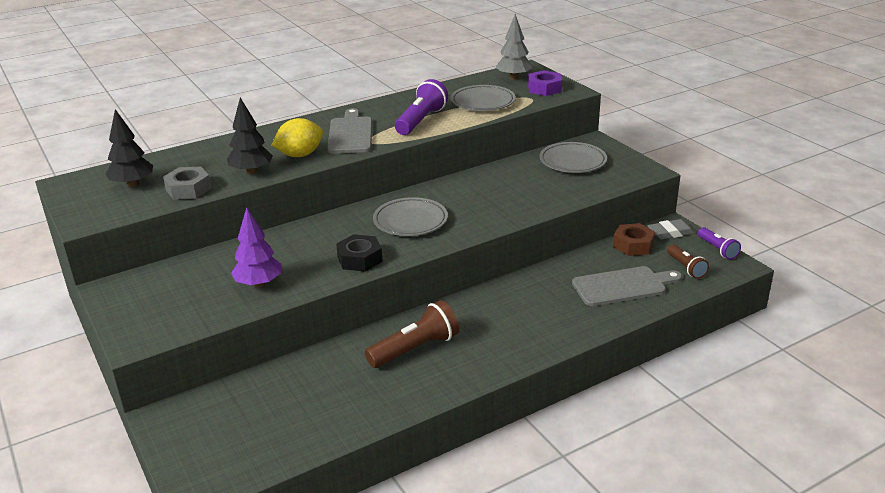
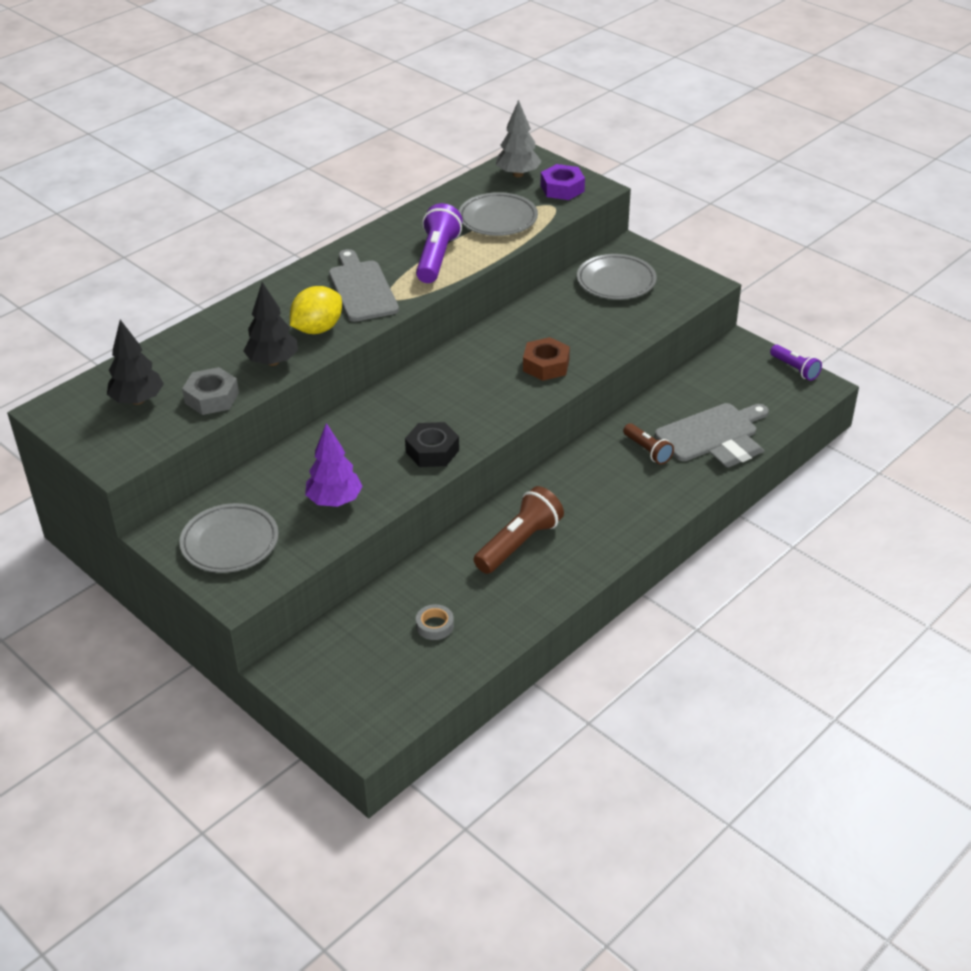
camera: 15 degrees left, 10 degrees up
(308, 404) = (435, 626): none -> grey tape
(410, 221) = (465, 392): grey plate -> grey plate (230, 543)
(633, 245) = (704, 376): brown nut -> brown nut (546, 365)
(670, 233) = (739, 354): grey eraser -> grey eraser (736, 455)
(686, 268) = (768, 397): brown flashlight -> brown flashlight (647, 450)

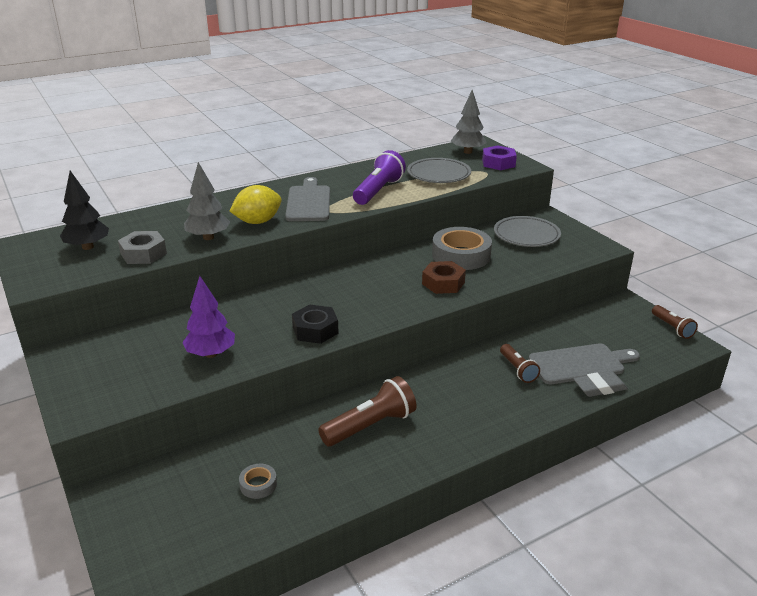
camera: 15 degrees right, 10 degrees down
(230, 543) = (104, 371): grey plate -> none
(273, 362) = (208, 237): black tree -> grey tree
(551, 323) = (461, 255): none -> grey tape
(795, 369) = (672, 328): purple flashlight -> brown flashlight

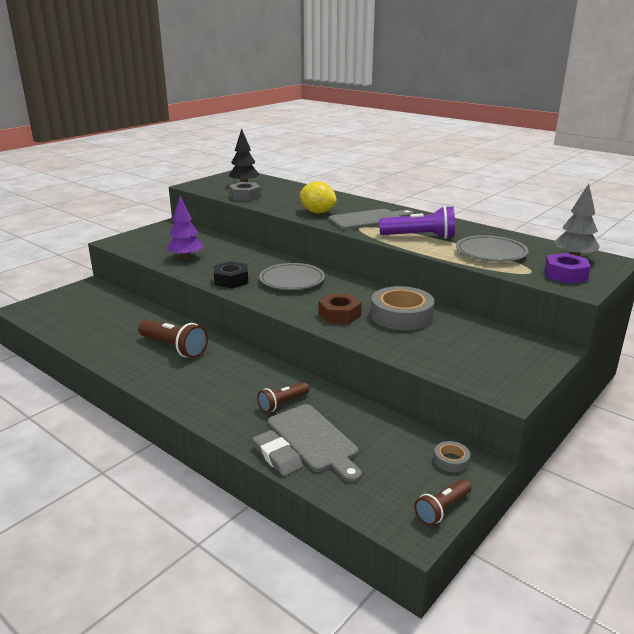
camera: 70 degrees right, 5 degrees down
(208, 237) = (280, 205): grey tree -> none
(258, 484) = (103, 322): grey tape -> grey tape (451, 460)
(526, 235) = (484, 343): grey plate -> grey plate (292, 280)

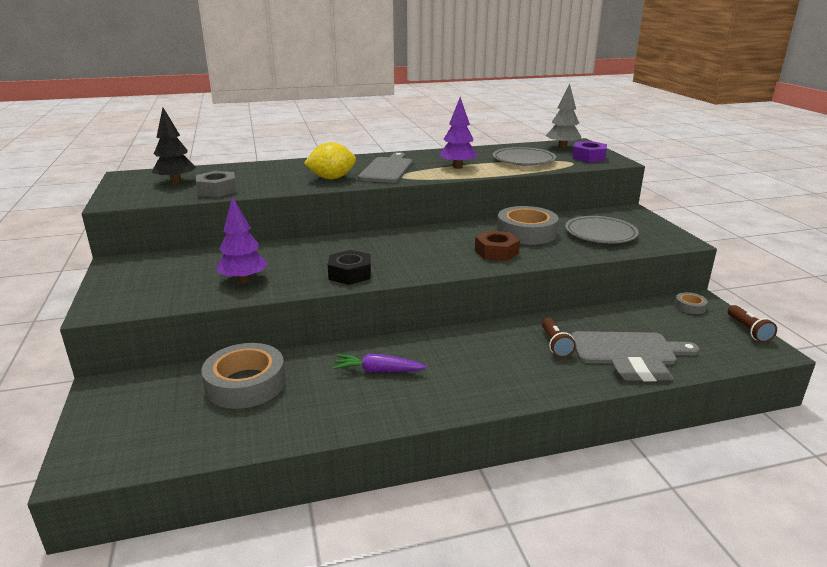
camera: 55 degrees left, 0 degrees up
(123, 316) = (245, 383): none -> grey tape
(174, 348) = (378, 371): brown flashlight -> purple carrot
(292, 280) = (395, 249): grey plate -> grey plate (600, 234)
(420, 237) = (457, 167): purple flashlight -> purple tree

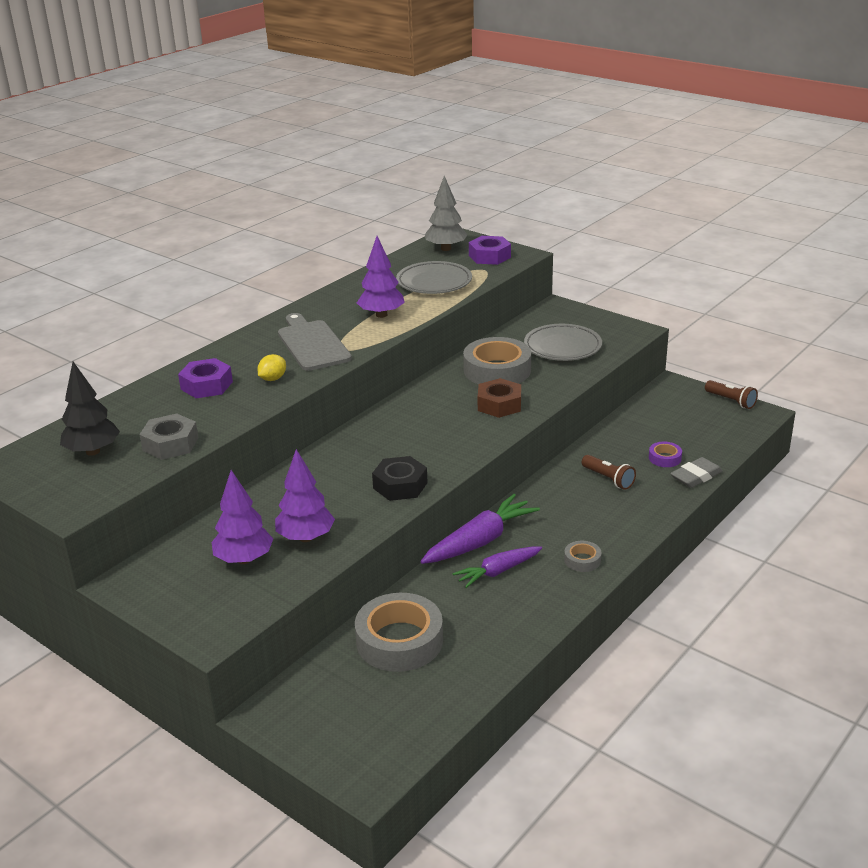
camera: 35 degrees left, 5 degrees up
(191, 277) = (244, 559): none -> purple tree
(290, 171) = (206, 385): none -> purple nut
(332, 178) = (273, 379): yellow lemon -> yellow lemon, size x0.56
(395, 345) = (480, 541): none -> purple carrot
(627, 349) = (665, 458): grey cutting board -> purple tape
(690, 306) = (670, 394): grey tape -> grey tape (582, 560)

